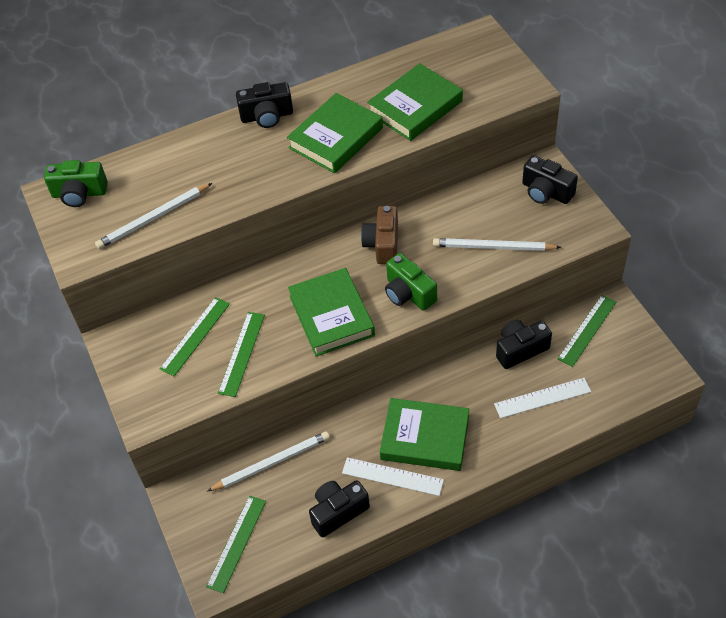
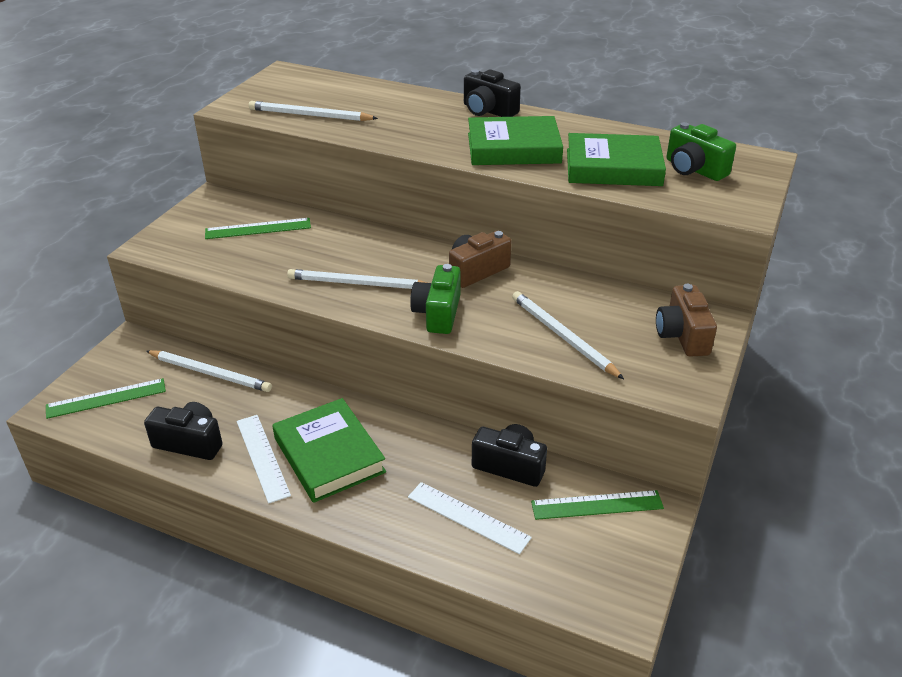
camera: 45 degrees right, 15 degrees down
(79, 194) = (297, 80): green camera -> green camera (694, 169)
(242, 353) = (264, 259): green ruler -> none
(331, 316) = (359, 284): green book -> white pencil
(546, 192) = (682, 335): black camera -> brown camera

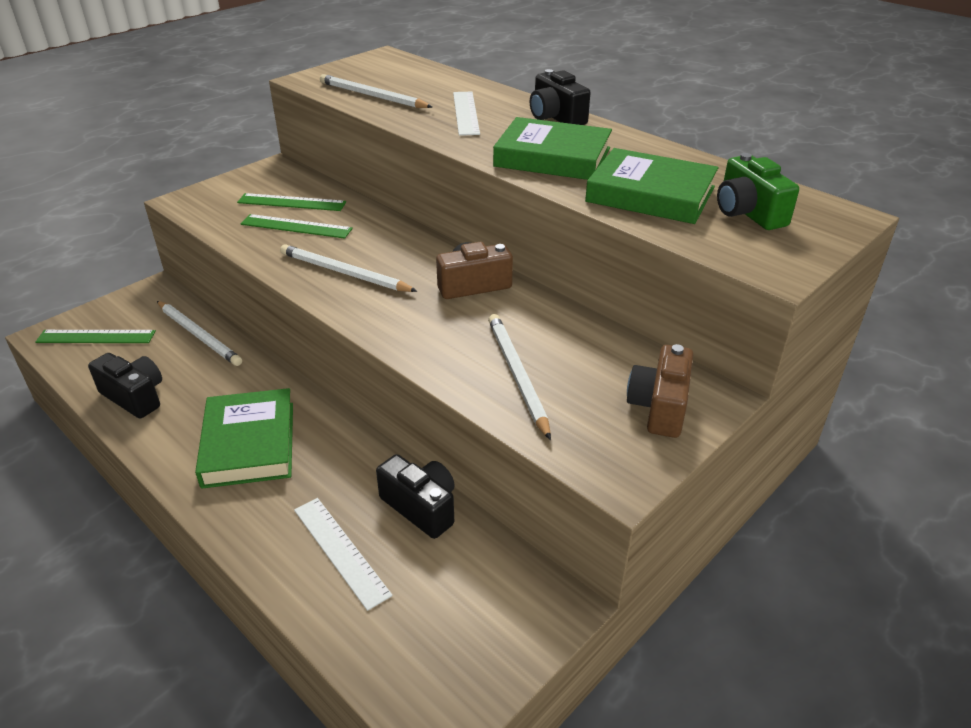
camera: 20 degrees right, 0 degrees up
(262, 457) = (187, 429): white ruler -> white ruler (465, 113)
(438, 313) = (401, 320): green camera -> none
(597, 505) = (488, 581): green ruler -> green ruler (296, 226)

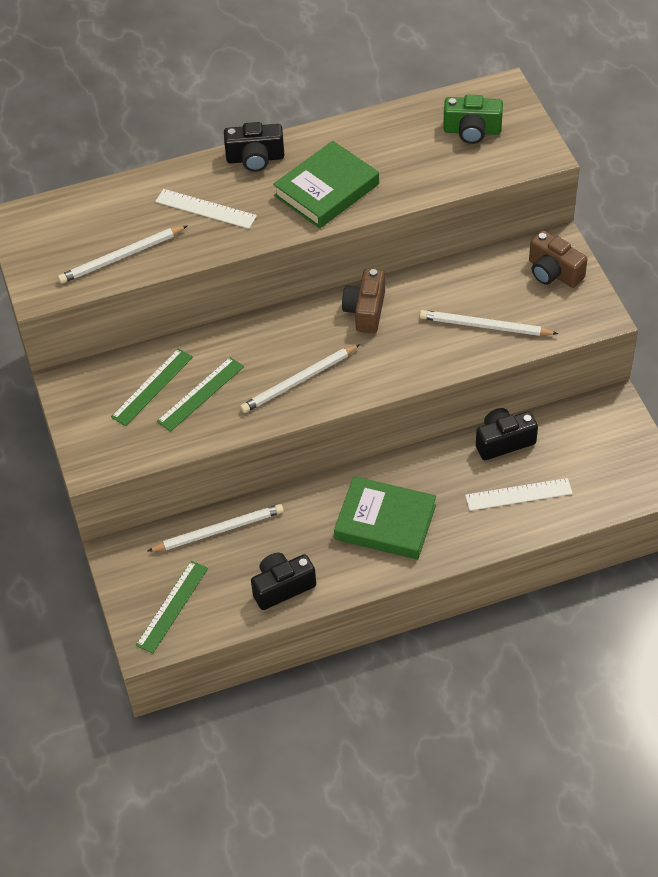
camera: 60 degrees left, 15 degrees up
(650, 194) = (418, 164): green book -> none

